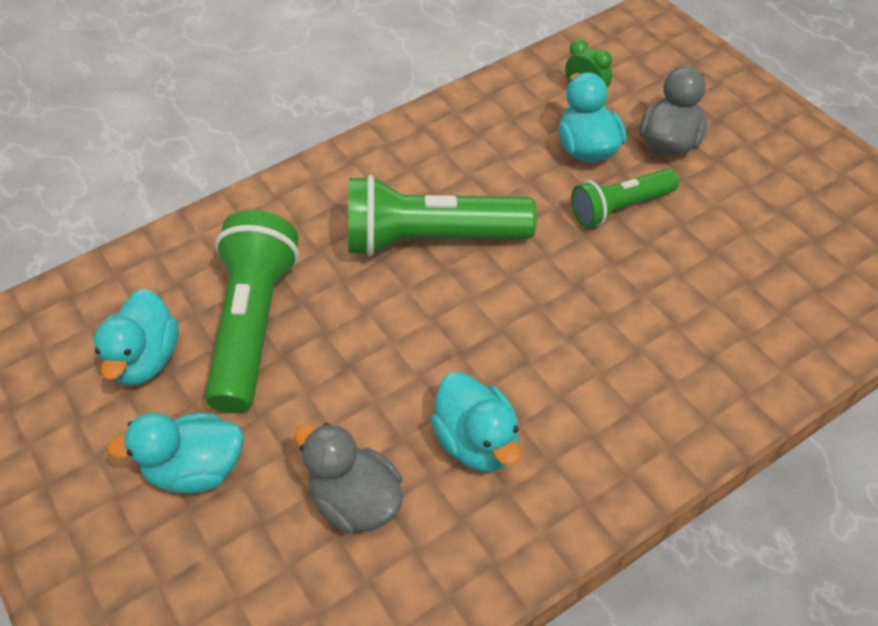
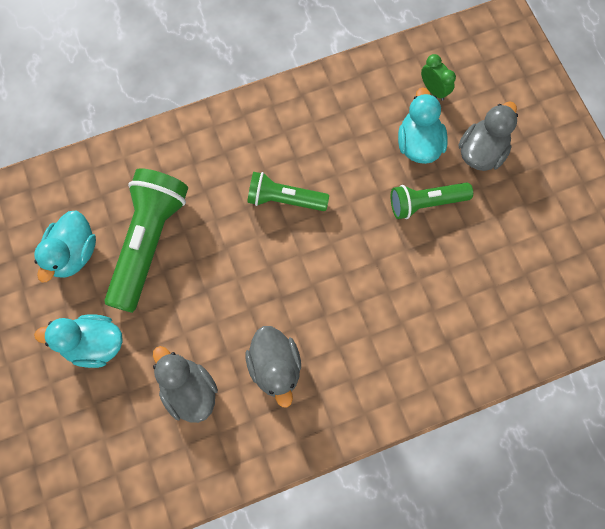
camera: 10 degrees right, 20 degrees up
(431, 239) = (284, 199): green flashlight -> green flashlight, size x0.59
(477, 442) = (275, 367): turquoise duck -> grey duck

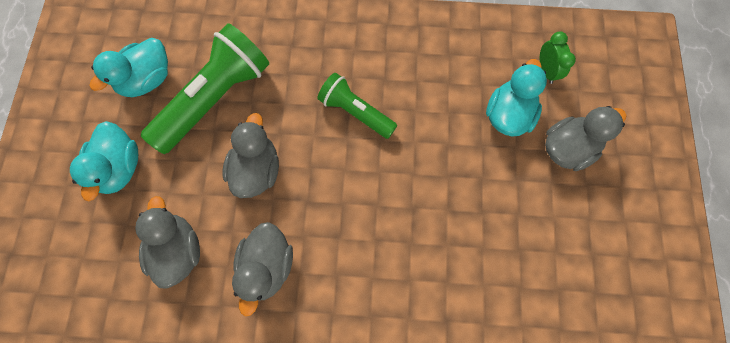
camera: 25 degrees right, 0 degrees up
(94, 344) = (120, 168): turquoise duck -> turquoise duck turned 120 degrees counterclockwise
(222, 290) = (257, 170): none -> grey duck
(425, 203) = (488, 174): green flashlight -> none

